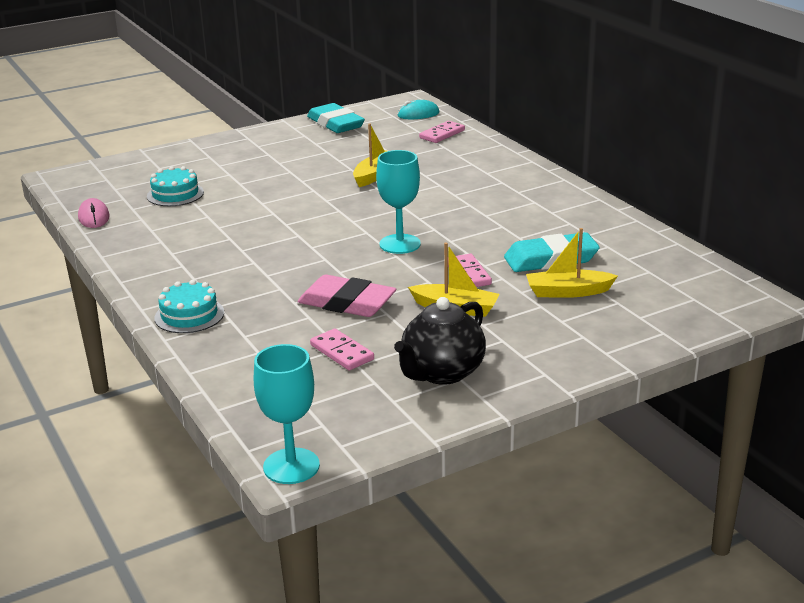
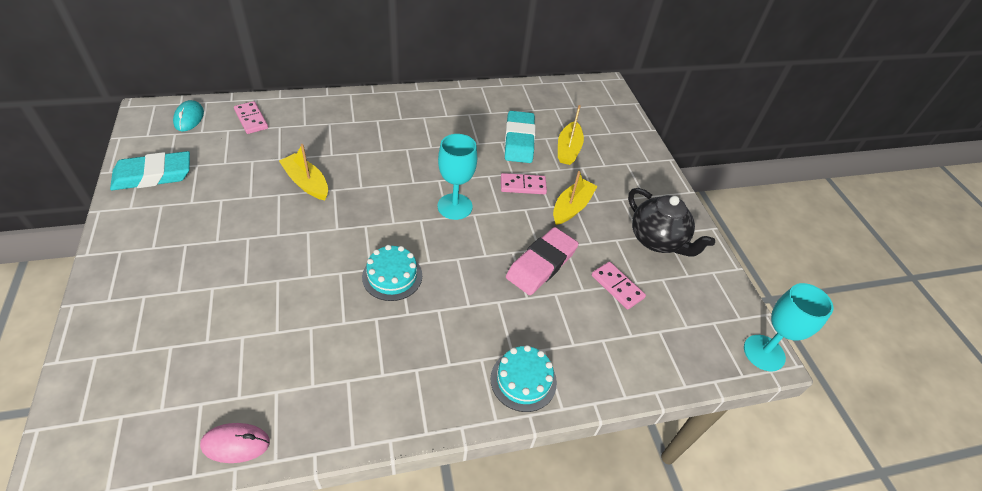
camera: 80 degrees left, 20 degrees up
(175, 194) = (230, 347): turquoise cake -> turquoise cake (392, 276)
(342, 352) = (617, 286): pink domino -> pink domino turned 75 degrees clockwise

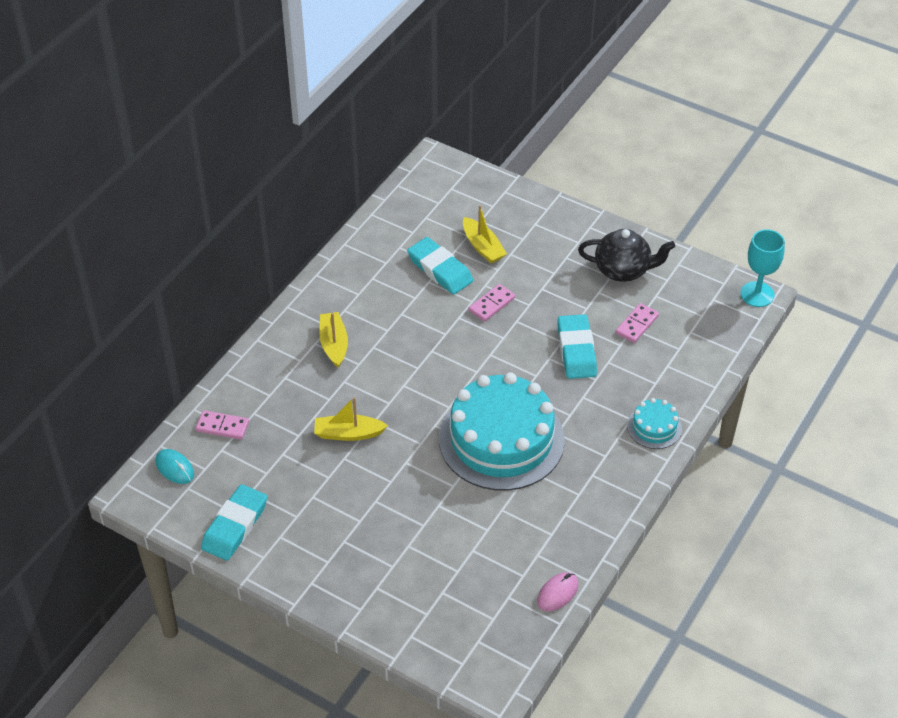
camera: 40 degrees left, 0 degrees up
(392, 276) = (501, 439): turquoise cake -> turquoise cake, size x2.29
(455, 206) = (470, 360): turquoise goblet -> none
(541, 264) = (576, 350): pink eraser -> turquoise eraser
(571, 207) = (543, 293): yellow boat -> yellow boat (334, 344)
(617, 286) = (636, 324): pink domino -> pink domino turned 60 degrees counterclockwise

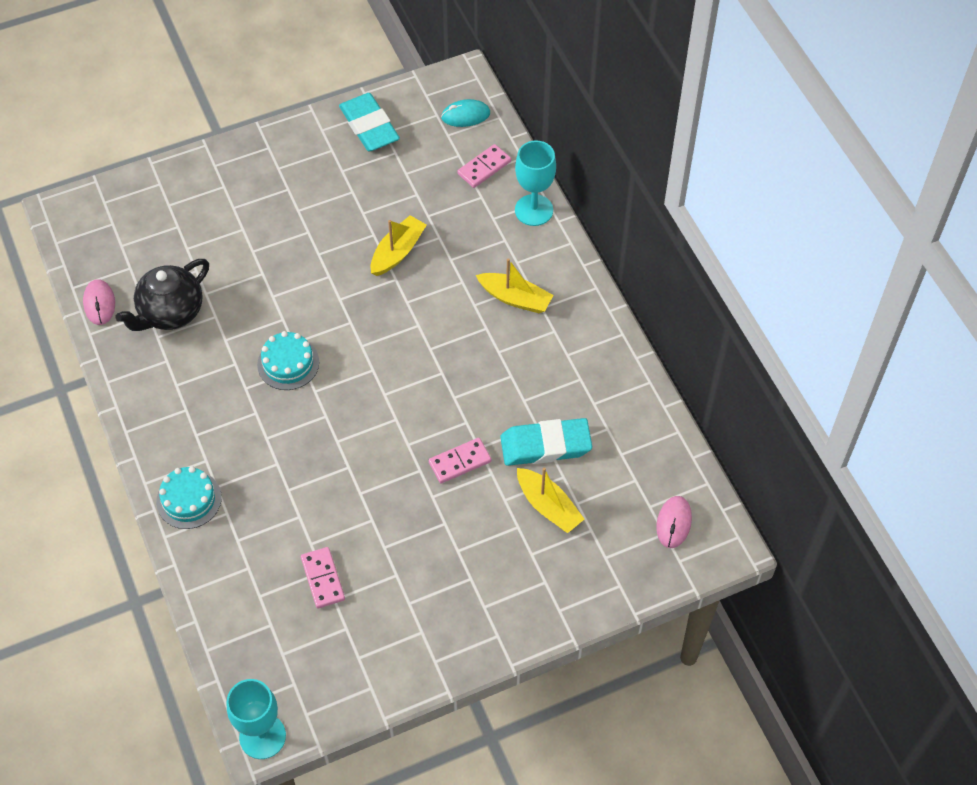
camera: 125 degrees right, 10 degrees up
(242, 375) = (534, 210): none -> turquoise goblet
(440, 187) = (674, 523): none -> pink mouse
(483, 247) = (548, 506): yellow boat -> yellow boat turned 135 degrees counterclockwise
(491, 304) = (460, 462): pink domino -> pink domino turned 75 degrees clockwise
(501, 439) = (288, 363): turquoise cake -> turquoise cake, size x0.44
(576, 350) = (337, 498): turquoise eraser -> none
(623, 270) = (407, 622): black teapot -> black teapot (170, 313)

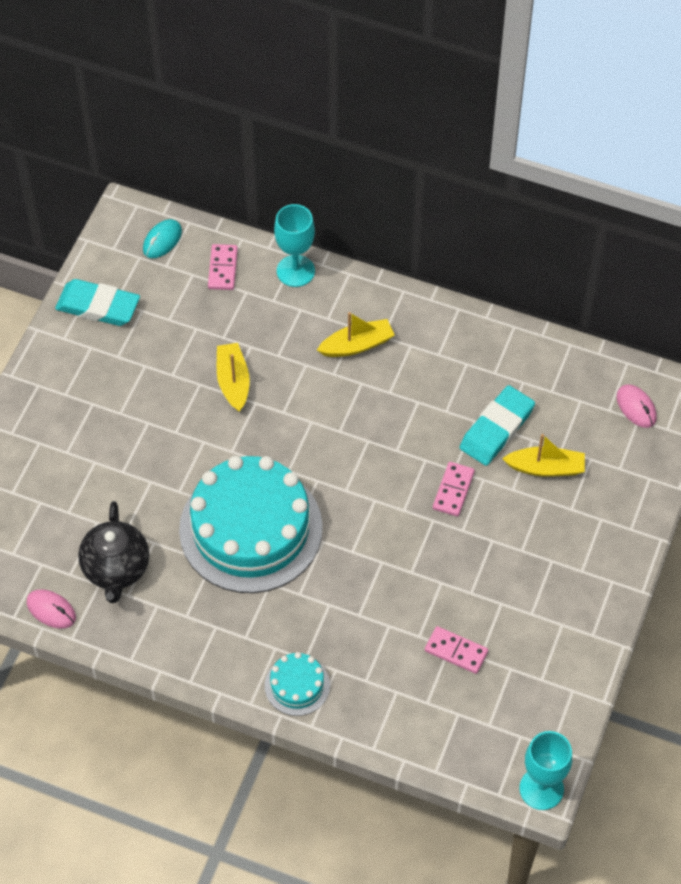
camera: 45 degrees left, 0 degrees up
(288, 363) = (251, 529): turquoise cake -> turquoise cake, size x2.29

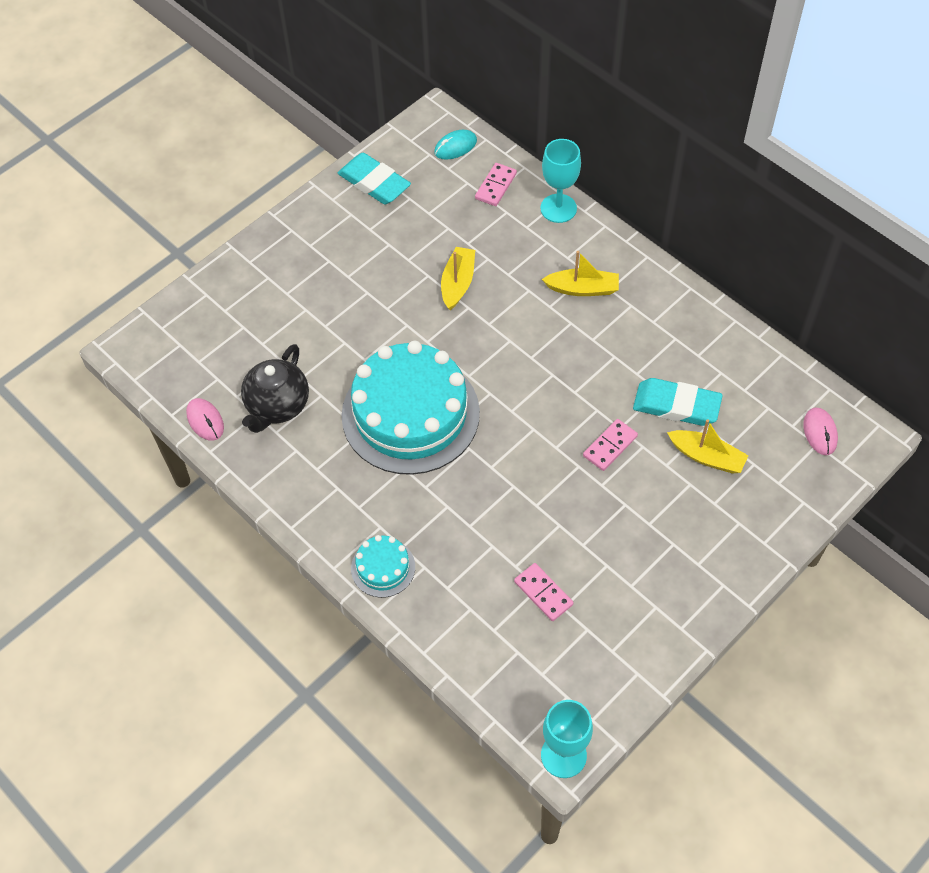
camera: 25 degrees right, 0 degrees up
(496, 429) = (676, 405): turquoise eraser -> turquoise eraser turned 45 degrees clockwise

